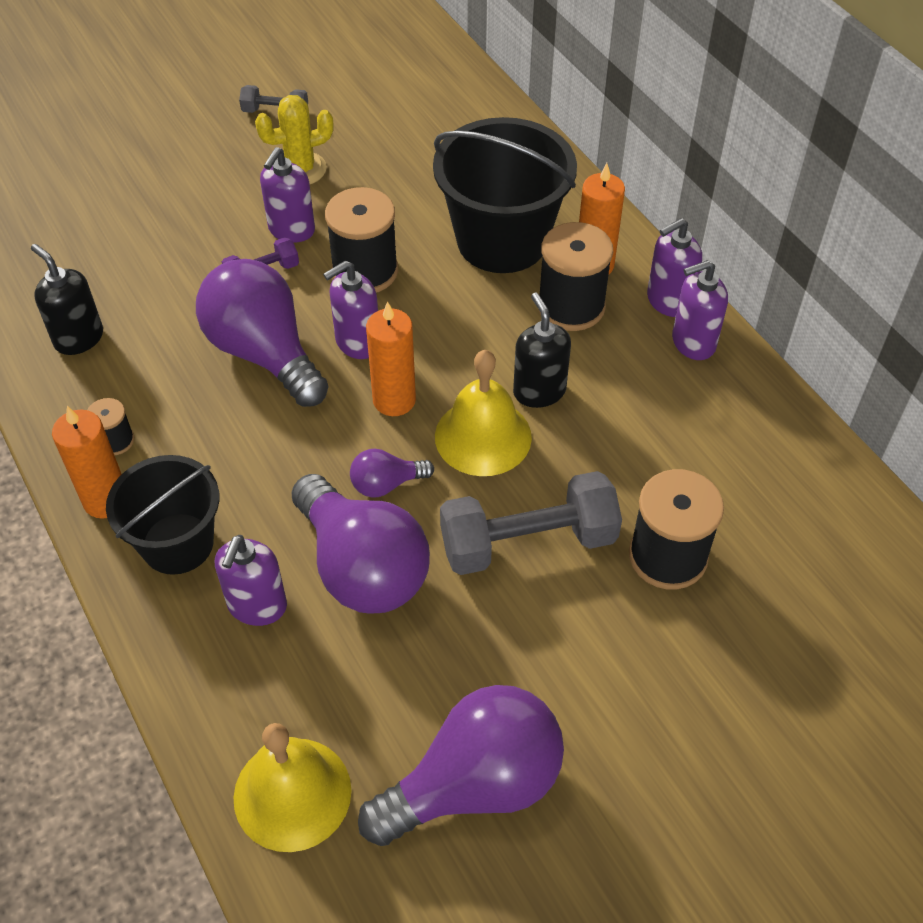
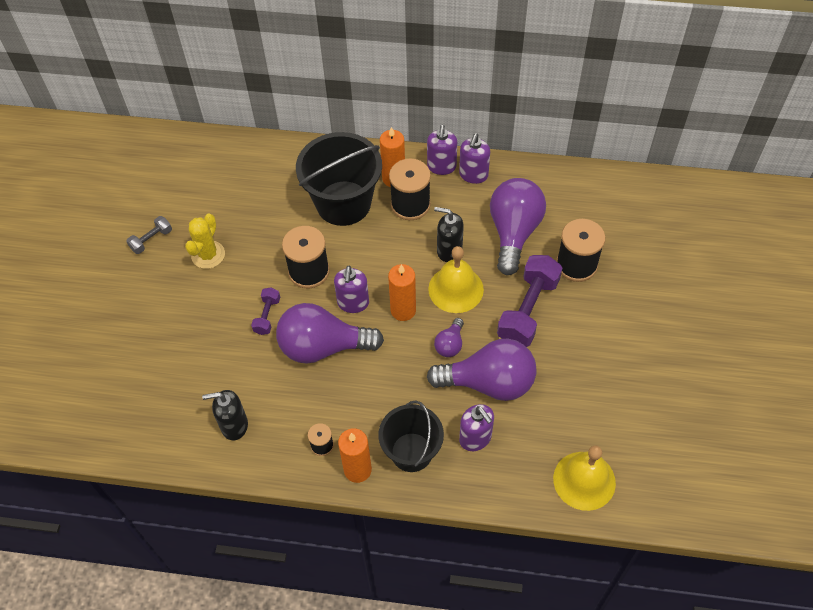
camera: 50 degrees left, 5 degrees up
(291, 230) = (249, 285): purple soap dispenser -> none
(475, 784) = (630, 408): purple light bulb -> purple light bulb (514, 232)
(528, 542) = (528, 310): grey dumbbell -> purple dumbbell

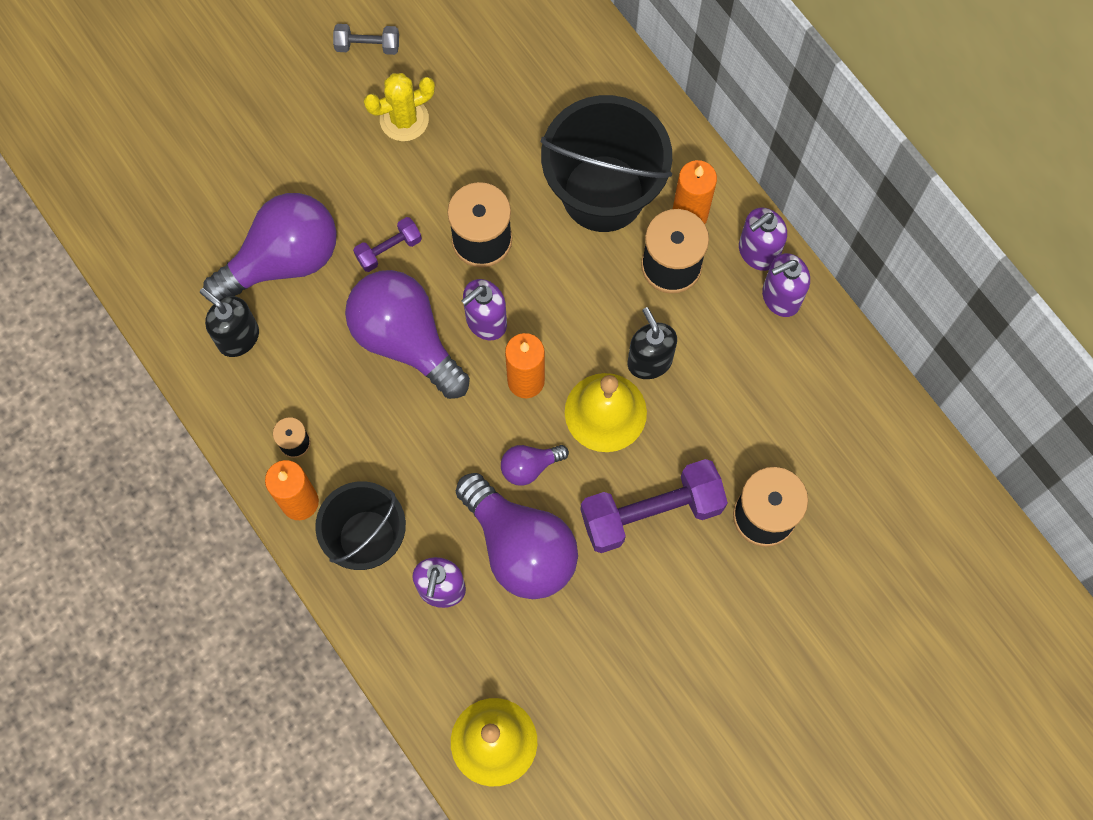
camera: 45 degrees right, 15 degrees up
(514, 232) = (742, 410): purple light bulb -> purple light bulb (283, 260)

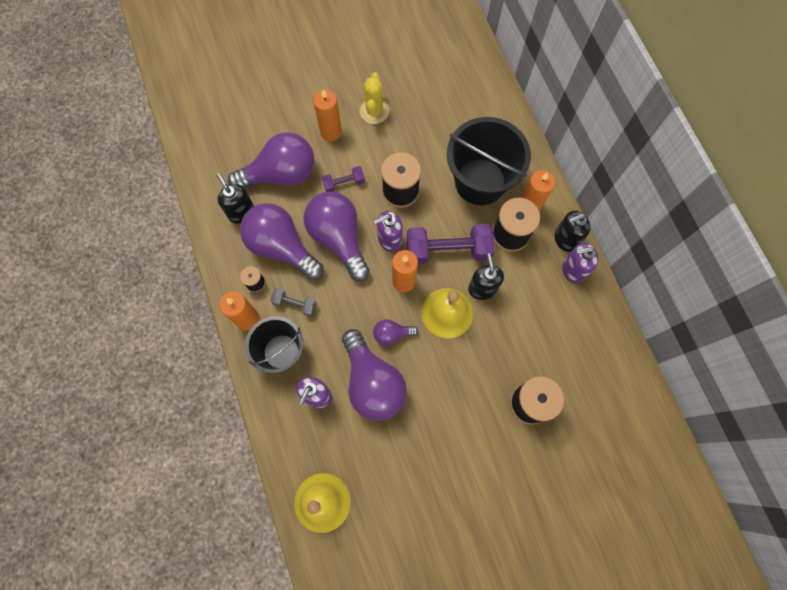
camera: 15 degrees right, 0 degrees up
(319, 376) = (281, 247): none -> purple light bulb
(344, 171) = (331, 132): none -> orange candle
(367, 45) = (365, 65): grey dumbbell -> grey dumbbell (295, 304)
(404, 119) = (374, 111): yellow cactus -> yellow cactus turned 75 degrees counterclockwise
(651, 512) = (459, 382): purple dumbbell -> purple dumbbell (448, 250)
(758, 252) = (565, 239): purple soap dispenser -> black soap dispenser

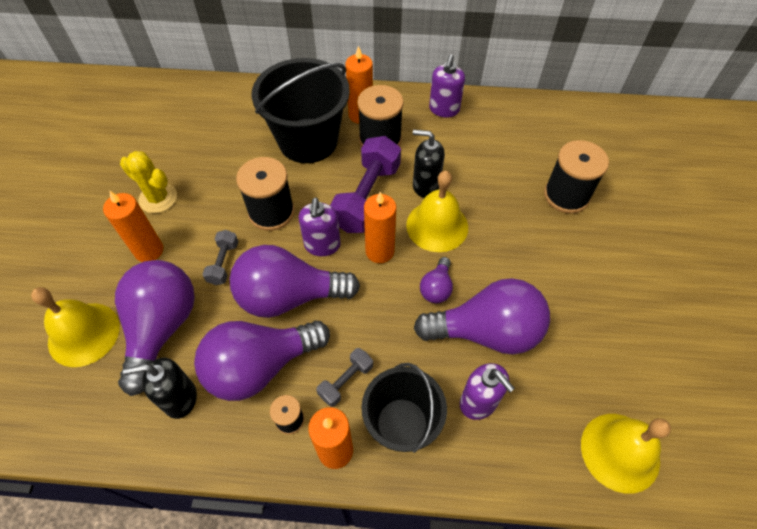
camera: 65 degrees left, 15 degrees down
(257, 133) = (83, 334): none -> yellow bell
(344, 183) = (223, 263): purple dumbbell -> grey dumbbell
(565, 239) = (410, 102): black soap dispenser -> none

